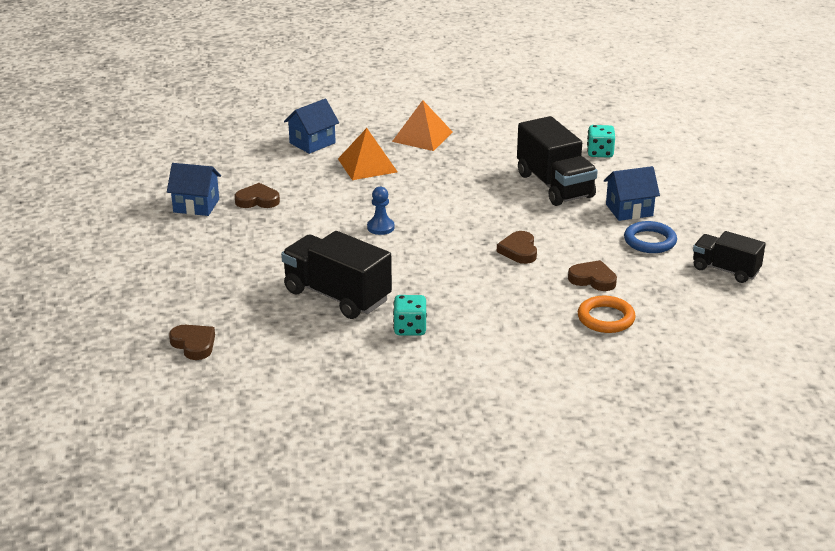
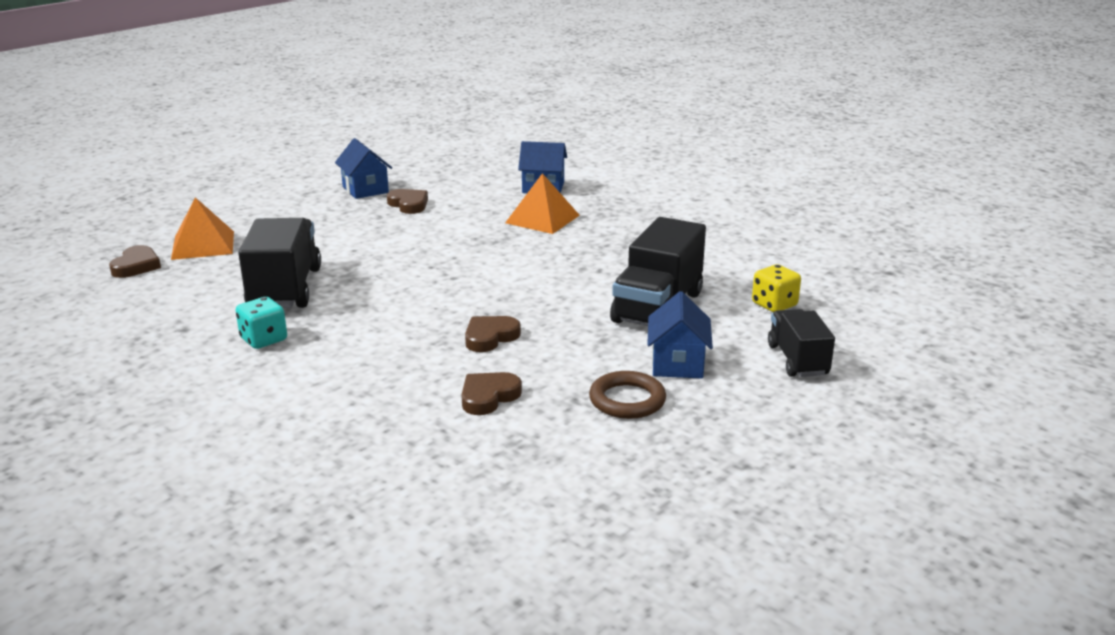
camera: 50 degrees right, 5 degrees down
(380, 227) = (437, 263): blue pawn -> none
(422, 136) = (639, 220): orange pyramid -> orange pyramid (203, 245)
(593, 279) = (488, 397): brown heart -> brown heart turned 120 degrees counterclockwise
(600, 153) = (774, 305): turquoise dice -> yellow dice
(606, 318) = (412, 434): orange ring -> none
(629, 210) = (677, 364): blue house -> blue house turned 60 degrees clockwise
(650, 241) = (627, 400): blue ring -> brown ring
(725, 270) = (636, 474): black truck -> black truck (797, 360)

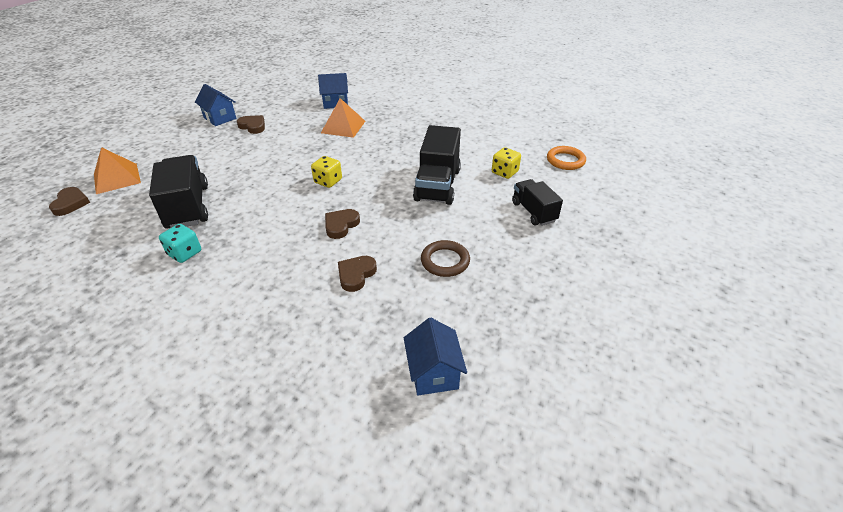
camera: 15 degrees left, 15 degrees up
(492, 283) = (328, 181): none -> yellow dice
(677, 364) = (465, 227): blue house -> blue house (433, 373)
(886, 301) = (565, 160): none -> orange ring

